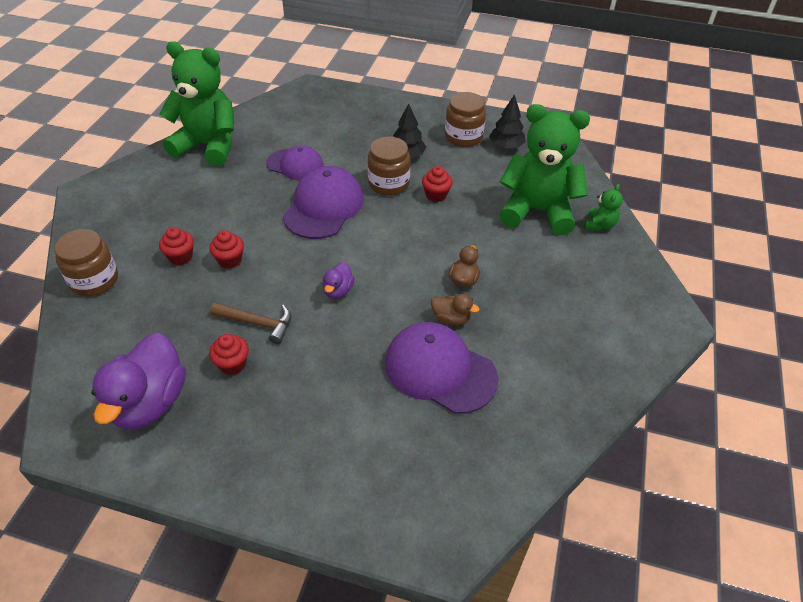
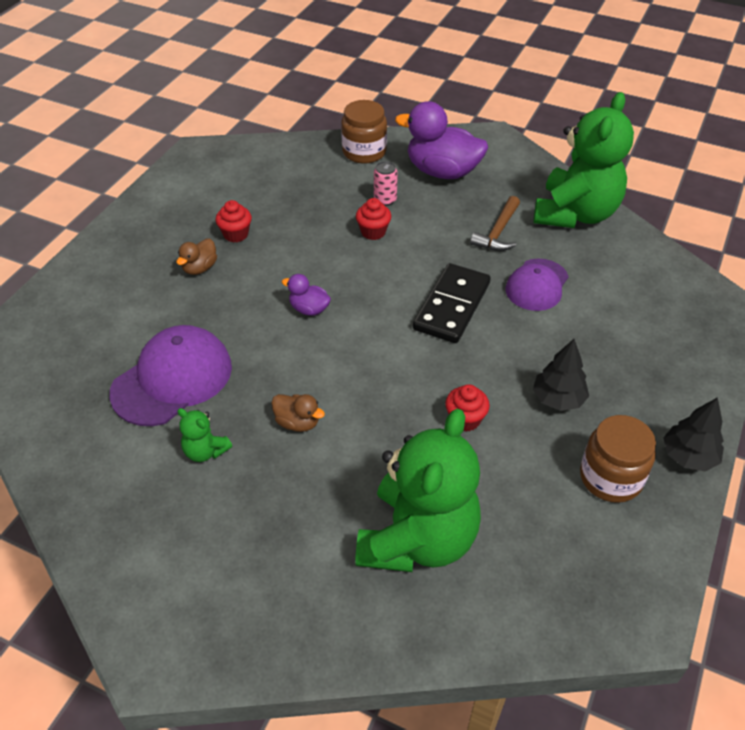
camera: 100 degrees right, 0 degrees up
(149, 402) = (213, 190): purple duck -> purple duck (442, 172)
(180, 257) = (385, 200): red cupcake -> pink can
(257, 323) = (280, 250): brown hammer -> brown hammer (498, 232)
(323, 207) = (451, 306): purple cap -> black domino
(388, 183) = (494, 371): brown jar -> none
(451, 319) = (239, 400): brown duck -> brown duck (200, 268)
(506, 146) = (587, 534): black tree -> black tree (688, 456)
(599, 225) = (372, 621): green teddy bear -> green teddy bear (205, 451)

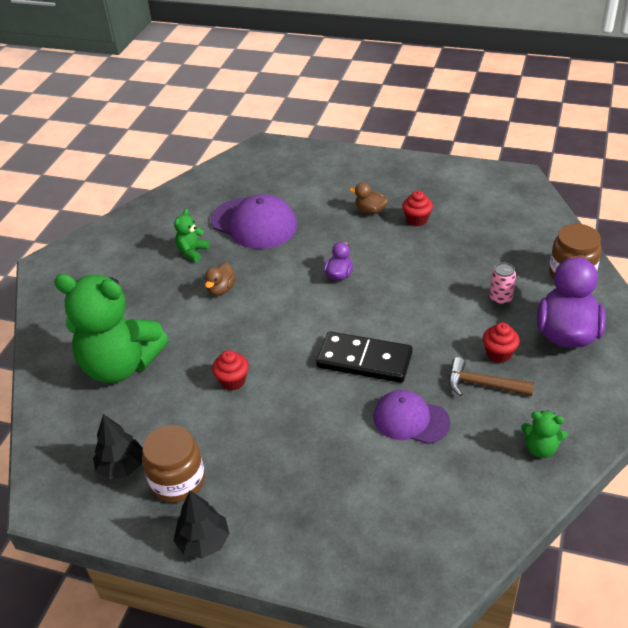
camera: 85 degrees right, 5 degrees down
(373, 232) = (449, 297): red cupcake -> red cupcake (499, 354)
(558, 399) = (262, 441): black tree -> black tree (122, 466)
(575, 214) = (540, 448): green teddy bear -> green teddy bear, size x0.41

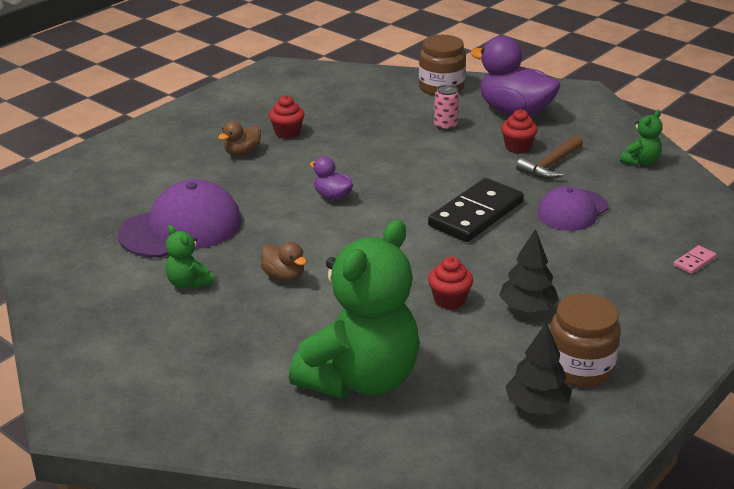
camera: 70 degrees left, 10 degrees down
(203, 542) = (672, 366): black tree -> black tree (527, 308)
(375, 528) = (694, 261): none -> pink domino

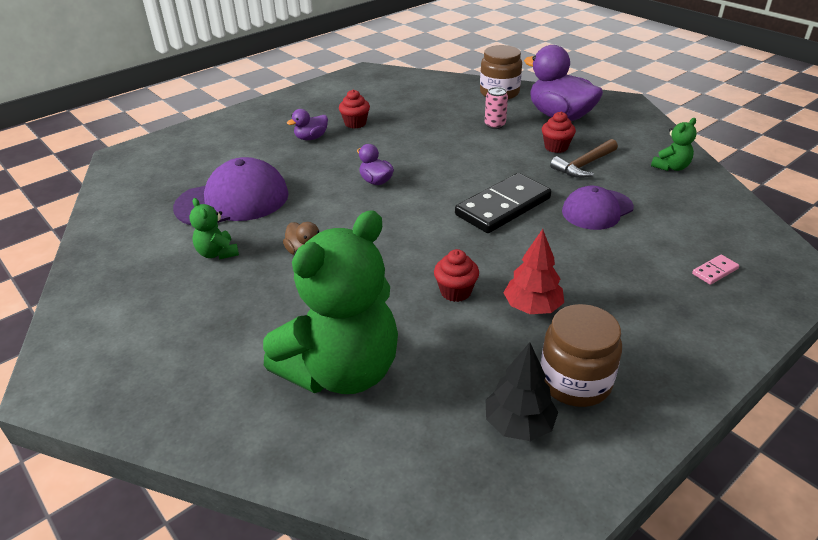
camera: 10 degrees right, 5 degrees up
(242, 152) = (311, 138): brown duck -> purple duck
(527, 308) = (532, 307): black tree -> red tree

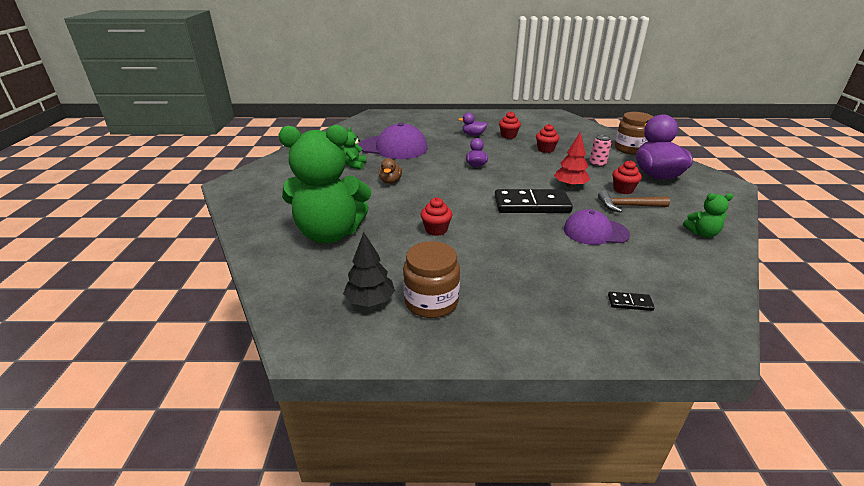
camera: 40 degrees right, 5 degrees down
(421, 127) = (545, 149): none -> red cupcake
(532, 307) = (466, 257): red tree -> red tree (570, 185)
(714, 271) = (630, 303): pink domino -> black domino

